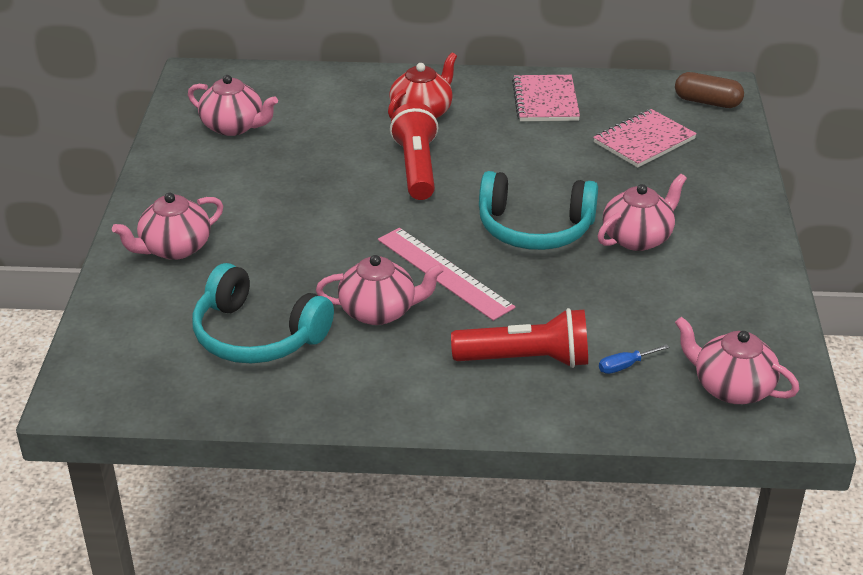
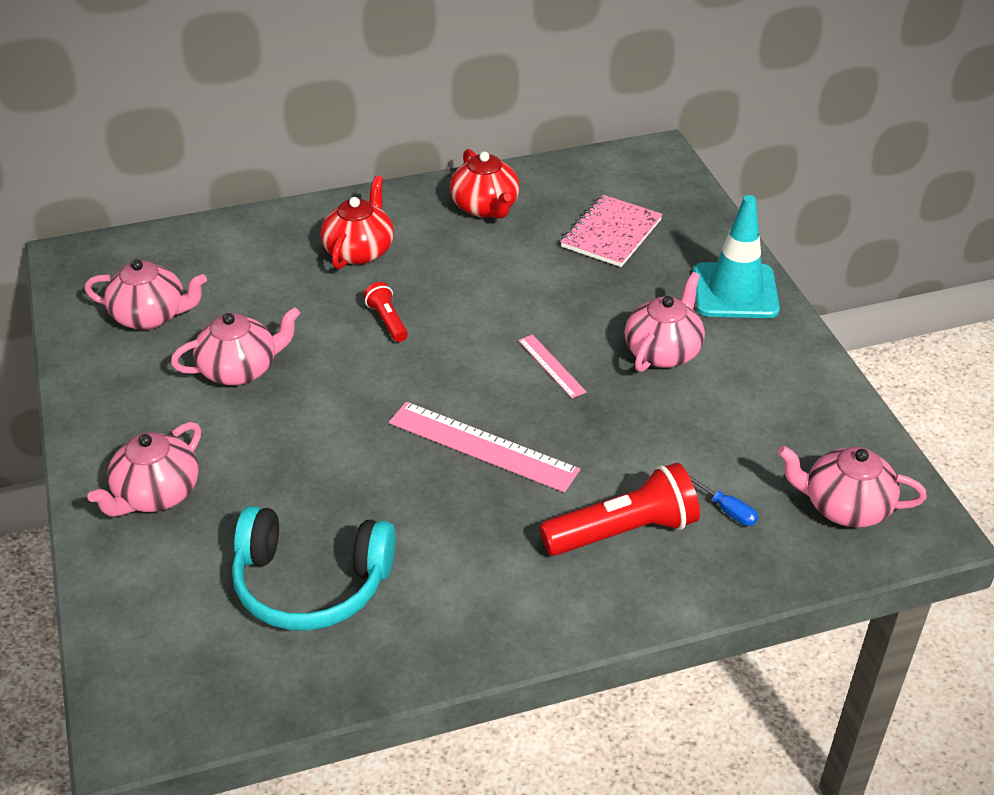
camera: 20 degrees left, 5 degrees up
(379, 311) = (435, 514): pink teapot -> pink teapot (240, 369)
(416, 167) = (387, 321): red flashlight -> red flashlight, size x0.53
(535, 228) = (551, 366): turquoise headphones -> pink ruler
(545, 101) = (485, 207): pink notebook -> red teapot
(625, 366) = (728, 510): blue screwdriver -> blue screwdriver turned 90 degrees counterclockwise
(707, 102) = (651, 174): brown capsule -> none
(730, 206) = (735, 291): none -> turquoise traffic cone

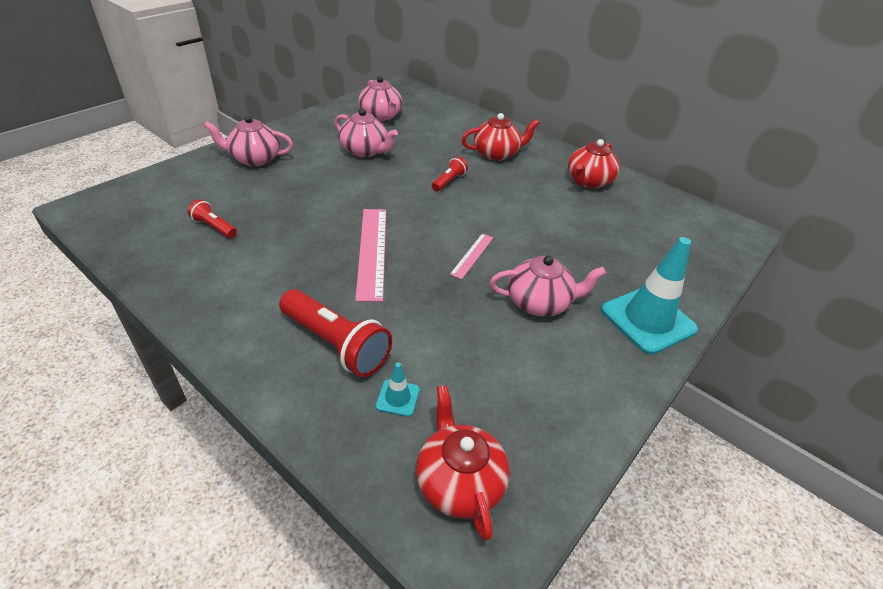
camera: 55 degrees right, 0 degrees up
(311, 583) = (214, 227): turquoise headphones -> red flashlight
(611, 233) = (631, 238): pink notebook -> none
(728, 510) = (397, 398): blue screwdriver -> turquoise traffic cone
(844, 506) = (459, 481): pink teapot -> red teapot

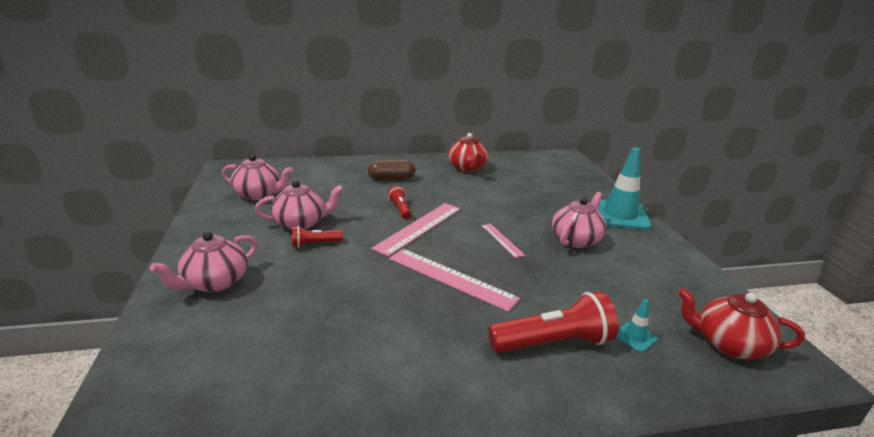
camera: 50 degrees left, 15 degrees down
(214, 227) = (302, 352): red flashlight -> red flashlight (314, 244)
(431, 203) = (419, 228): none -> pink ruler
(496, 154) = (391, 178): red teapot -> brown capsule

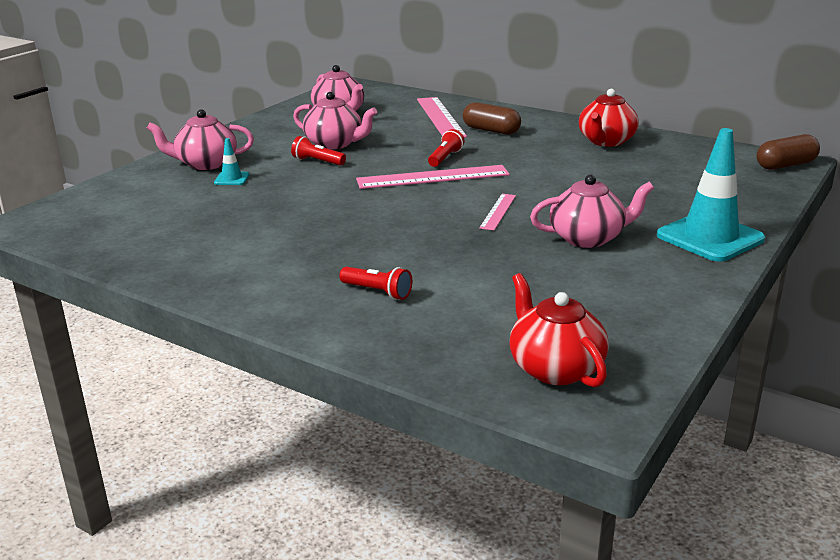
camera: 45 degrees right, 0 degrees up
(450, 278) = (382, 221): pink ruler -> pink ruler (440, 117)
(554, 343) = (378, 292): red flashlight -> red flashlight, size x0.53
(567, 159) = (785, 165): none -> brown capsule
(635, 337) = (464, 321): turquoise traffic cone -> turquoise traffic cone (232, 179)

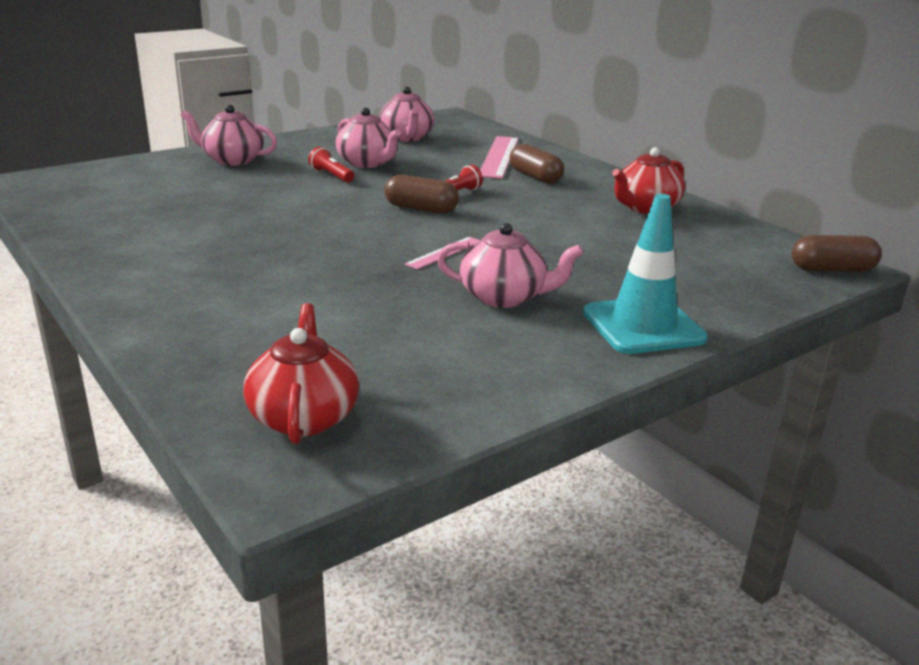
camera: 20 degrees right, 0 degrees up
(232, 179) = (237, 176): turquoise traffic cone -> none
(378, 292) = (232, 301): red flashlight -> none
(433, 177) = (421, 209): pink ruler -> brown capsule

